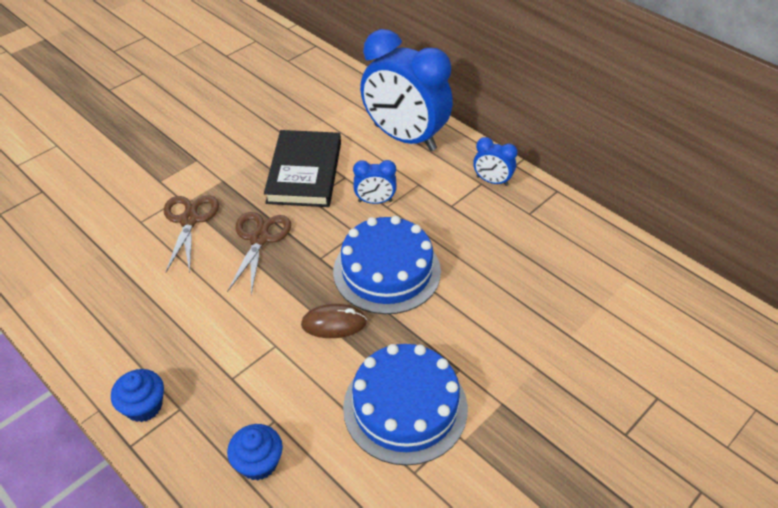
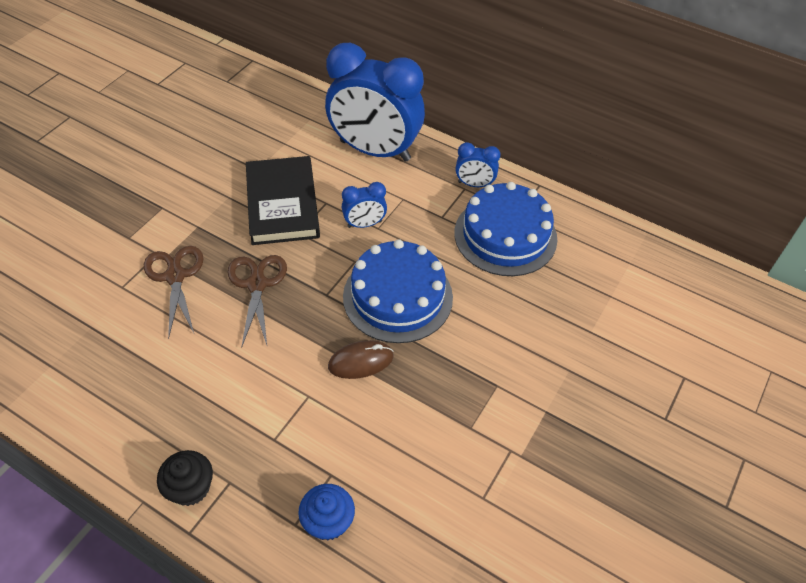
camera: 15 degrees left, 5 degrees up
(144, 406) = (190, 488): blue cupcake -> black cupcake
(405, 407) = (456, 434): blue cake -> blue cake (505, 235)

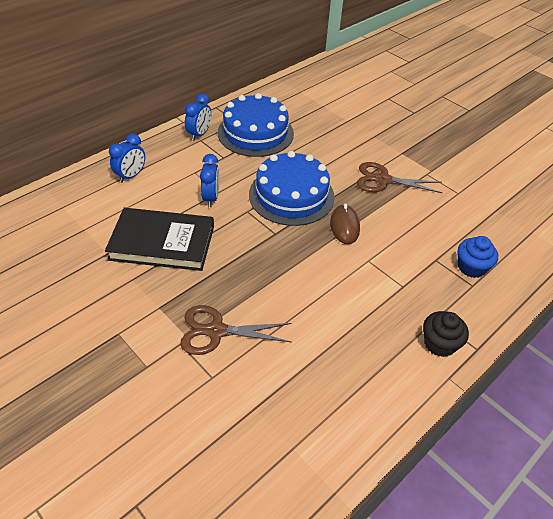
camera: 75 degrees left, 5 degrees down
(257, 284) = (248, 274): brown scissors -> brown scissors (383, 180)
(375, 151) = (131, 176): blue clock -> blue clock, size x0.43

